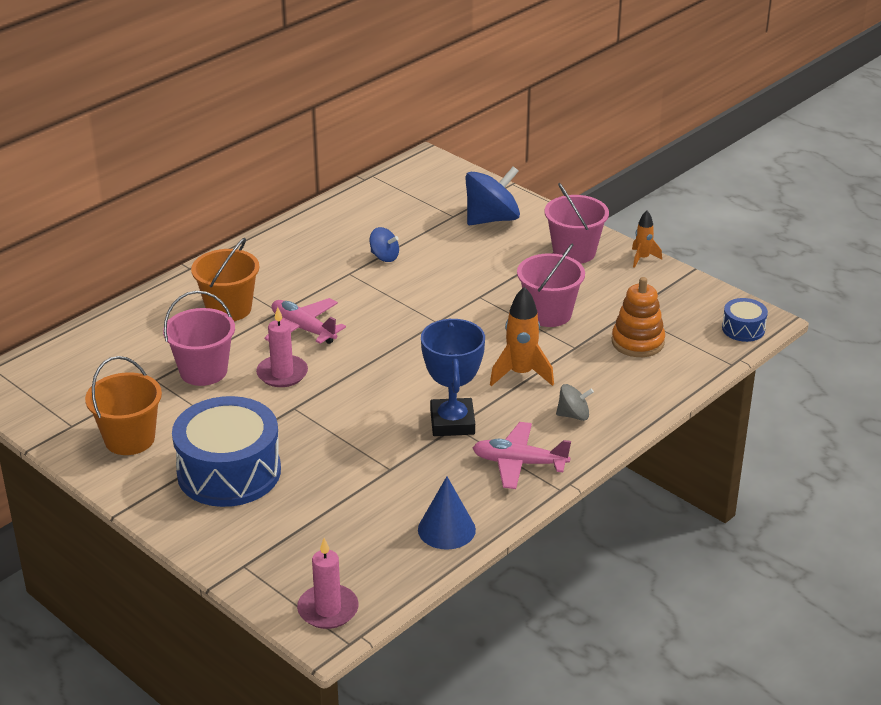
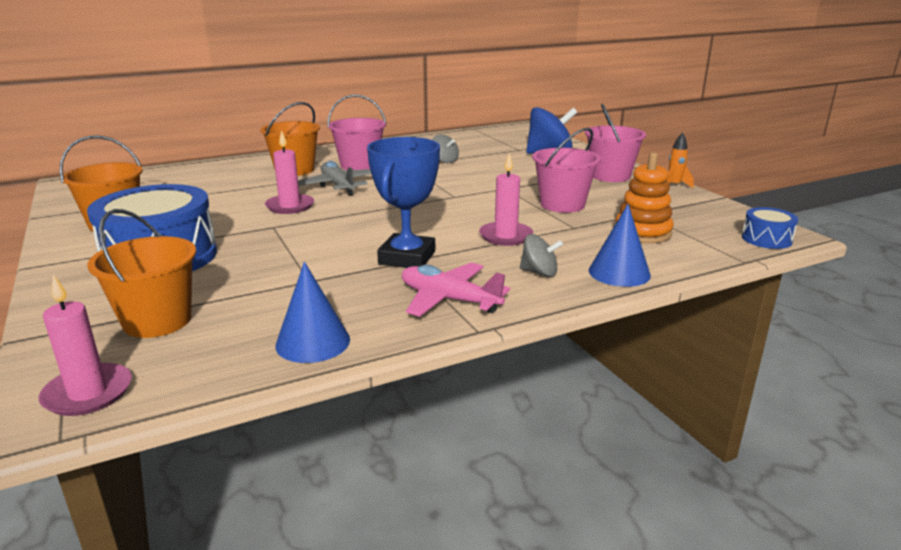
camera: 20 degrees right, 10 degrees down
(203, 371) = (230, 196): pink bucket -> pink bucket (359, 166)
(303, 329) = (338, 186): pink plane -> grey plane
(307, 539) = (157, 321): none -> orange bucket
(384, 257) = (444, 161): blue spinning top -> grey spinning top
(521, 374) = (505, 236): orange rocket -> pink candle
(637, 401) = (619, 272): none -> blue cone

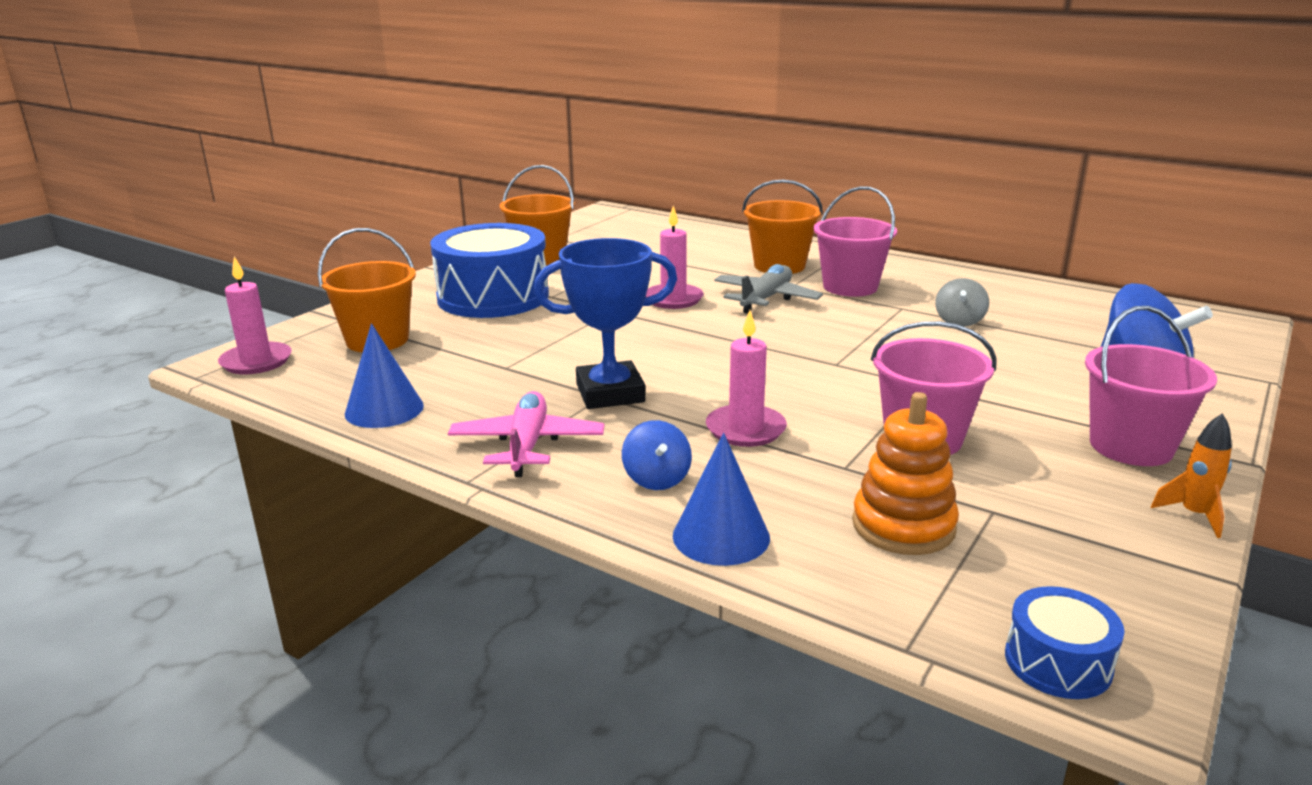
camera: 60 degrees right, 0 degrees up
(539, 272) = (657, 479): grey spinning top -> blue spinning top

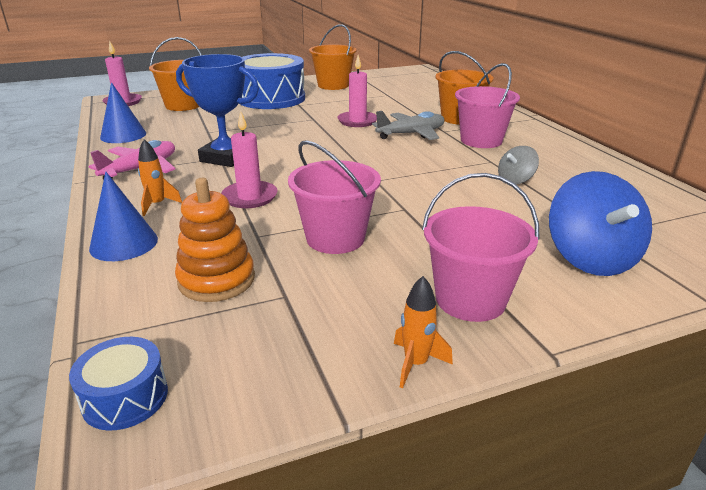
camera: 35 degrees right, 5 degrees up
(657, 479) = (157, 205): blue spinning top -> orange rocket

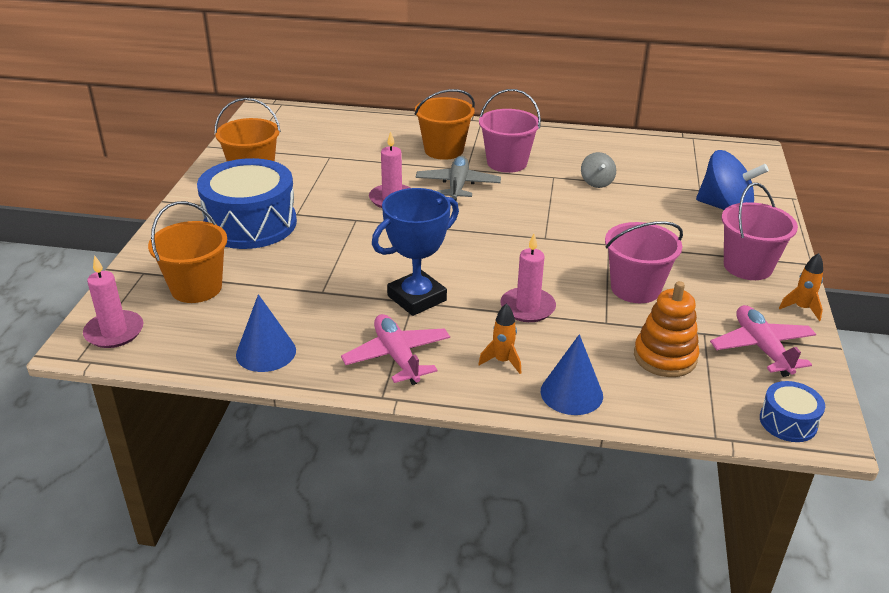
camera: 60 degrees left, 5 degrees up
(285, 344) = (761, 348): none -> pink plane

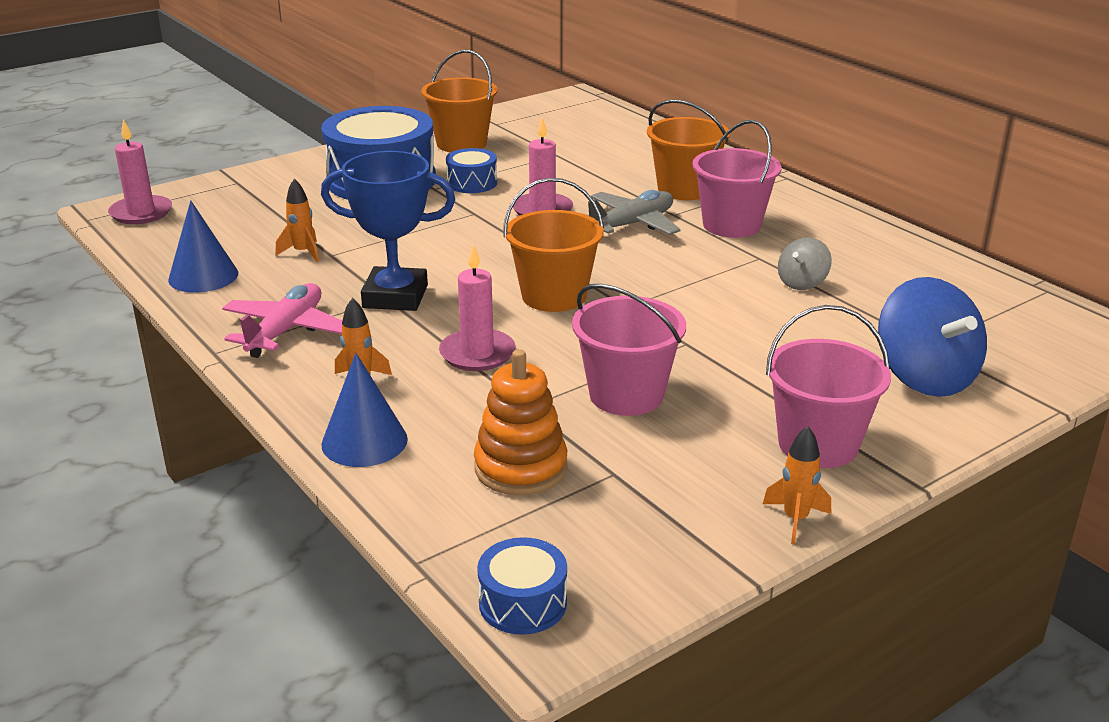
camera: 45 degrees right, 5 degrees down
(196, 288) = (249, 209): orange bucket -> orange bucket (554, 296)
(300, 300) = (303, 252): none -> orange rocket
(314, 199) = (472, 183): none -> blue drum
(761, 348) = (651, 524): pink plane -> none

